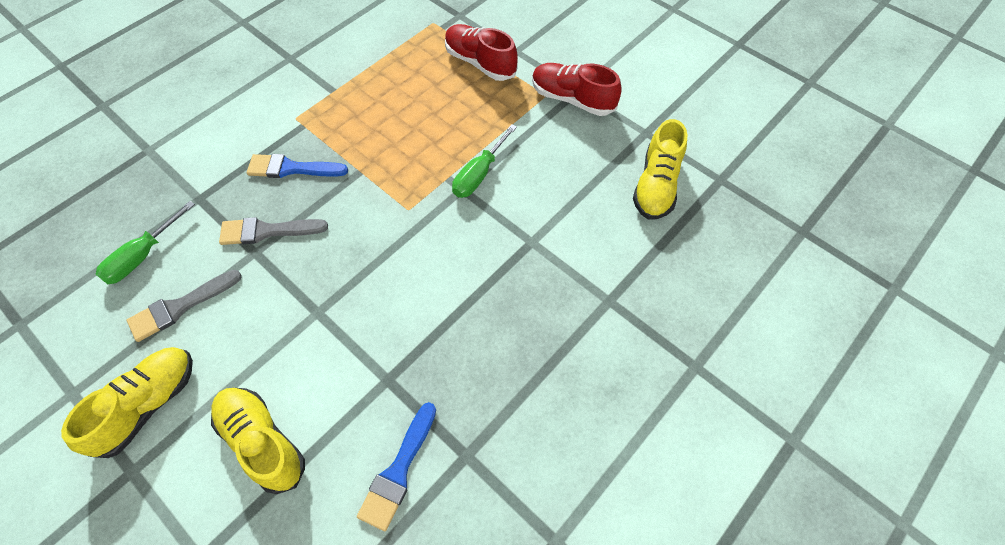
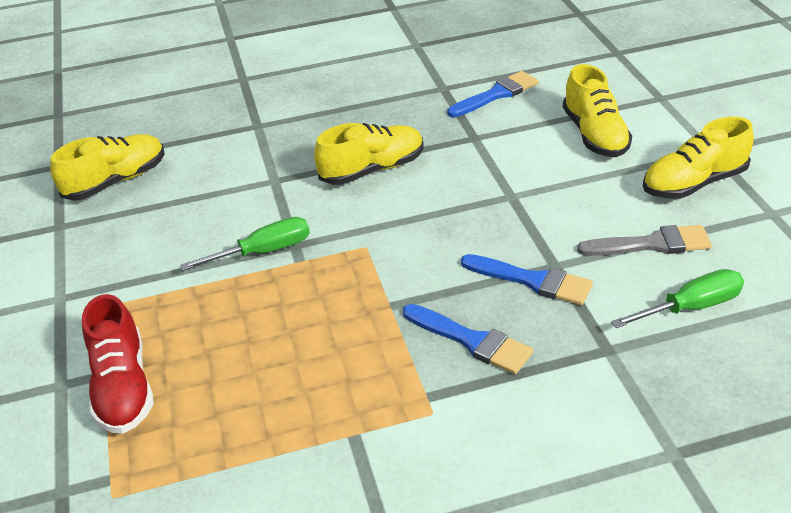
camera: 145 degrees left, 20 degrees down
(268, 231) = (532, 280): grey brush -> blue brush
(457, 290) = (372, 170): none -> yellow shoe
(572, 99) = (79, 289): red shoe -> none

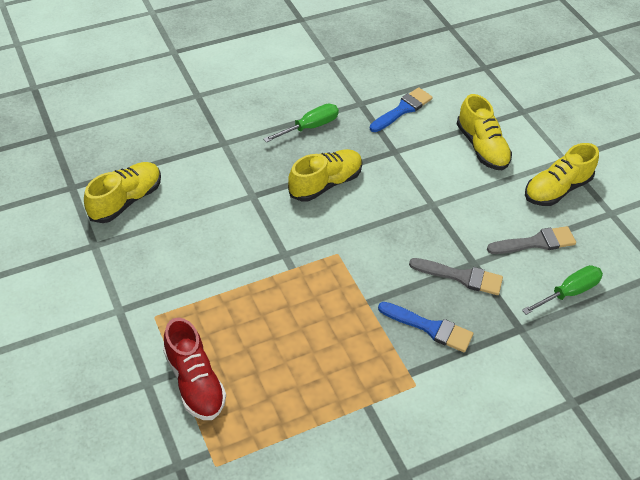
camera: 15 degrees left, 10 degrees up
(263, 252) = (263, 261): green screwdriver -> green screwdriver (309, 127)
(532, 280) = (460, 277): blue brush -> grey brush

